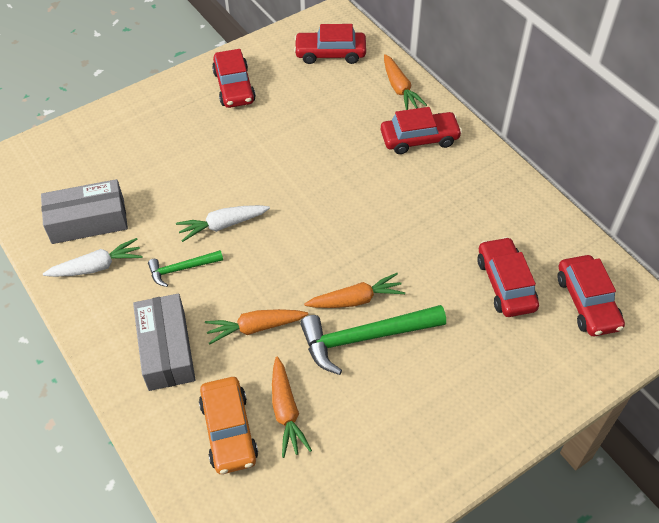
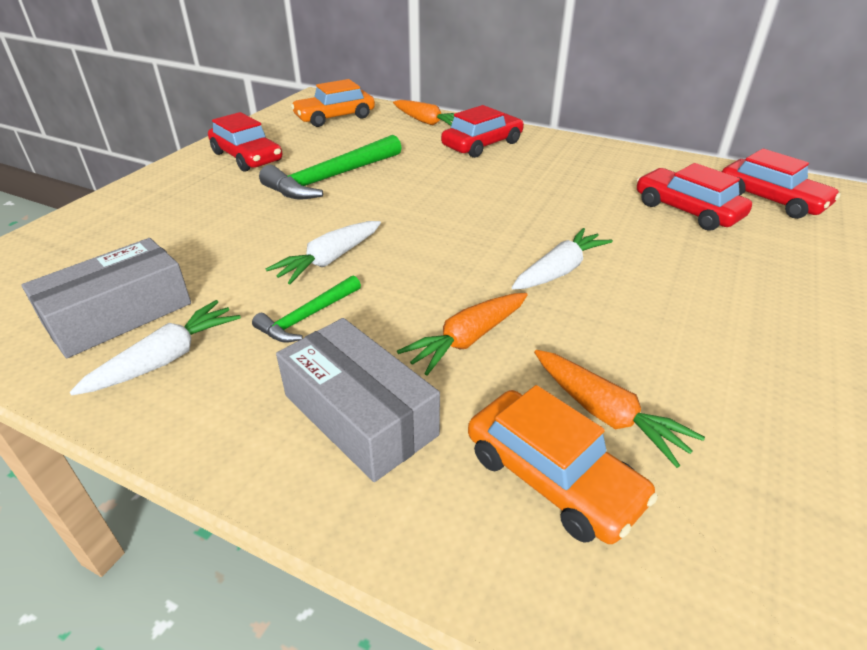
camera: 30 degrees left, 15 degrees down
(330, 53) = (335, 117): red car -> orange car
(356, 300) = (559, 271): orange carrot -> white carrot
(364, 338) = (609, 299): green hammer -> green hammer (331, 178)

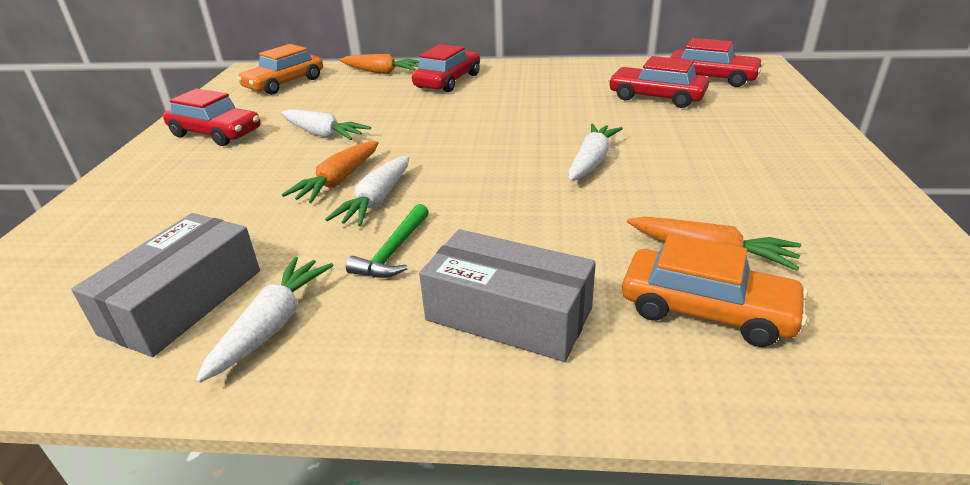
camera: 20 degrees left, 5 degrees down
(331, 178) = (323, 134): green hammer -> white carrot
(467, 339) = (556, 231): orange carrot -> orange carrot (338, 181)

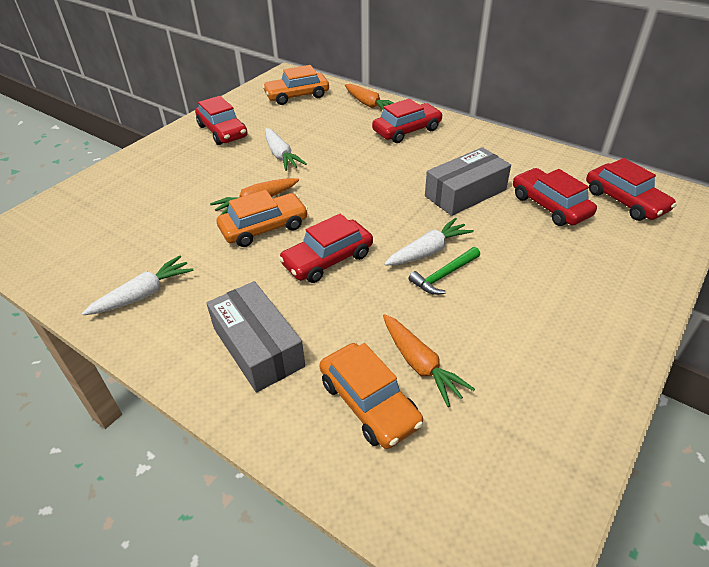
camera: 30 degrees right, 10 degrees up
(183, 301) = (117, 258): grey box -> grey box (465, 193)
(377, 200) = (264, 228): white carrot -> orange car
(393, 251) = (239, 272): green hammer -> green hammer (443, 275)
(491, 203) = (327, 259): none -> red car

